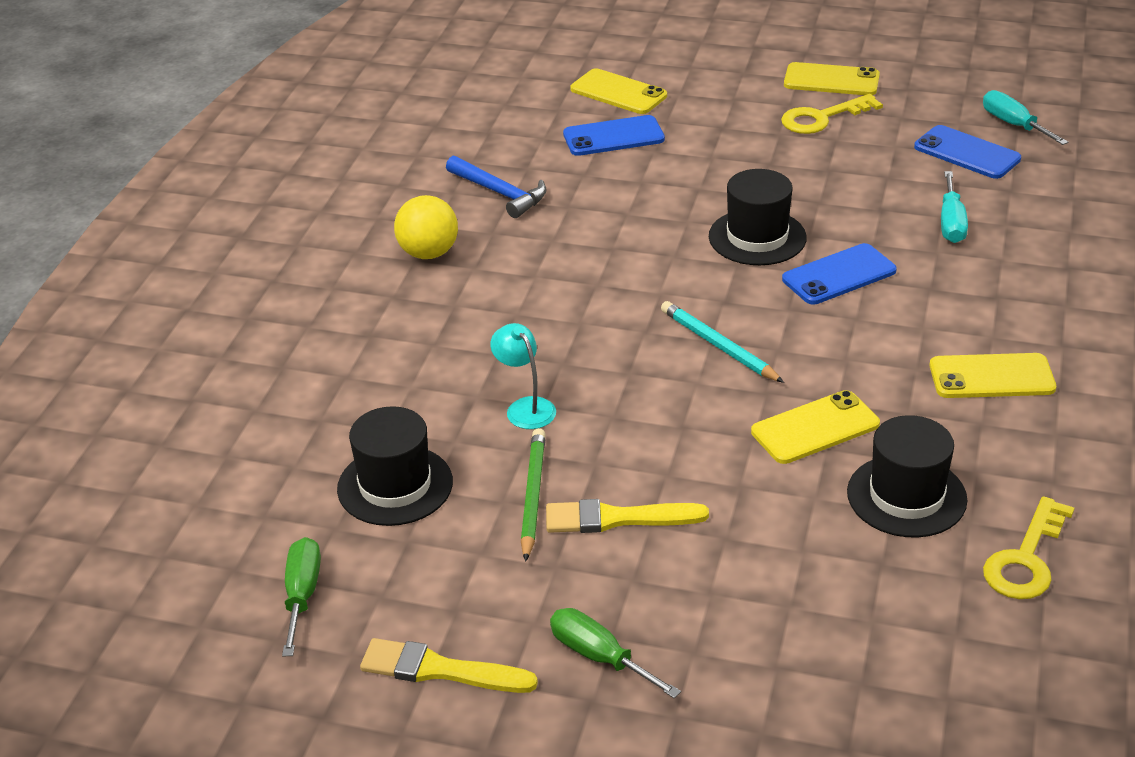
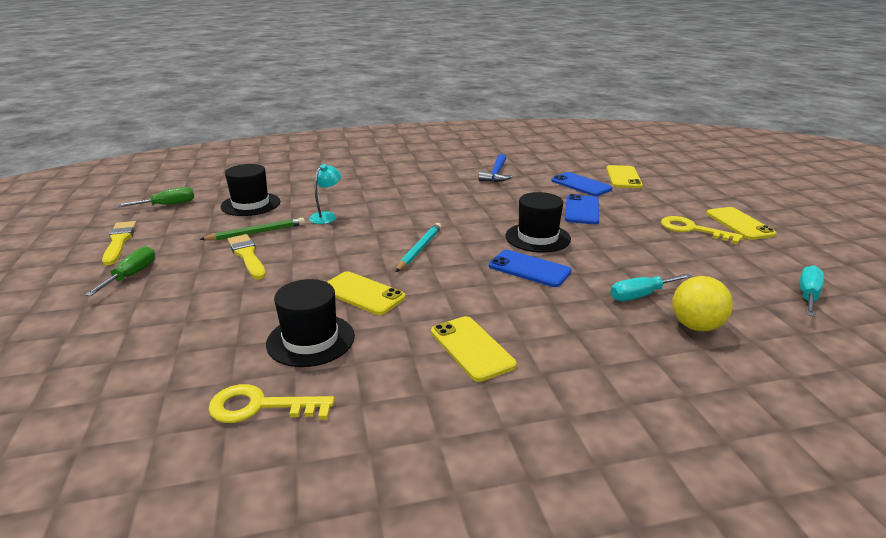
camera: 60 degrees right, 10 degrees down
(428, 253) = (430, 172): yellow ball -> yellow ball (696, 326)
(967, 153) = (737, 284): blue phone -> blue phone (582, 210)

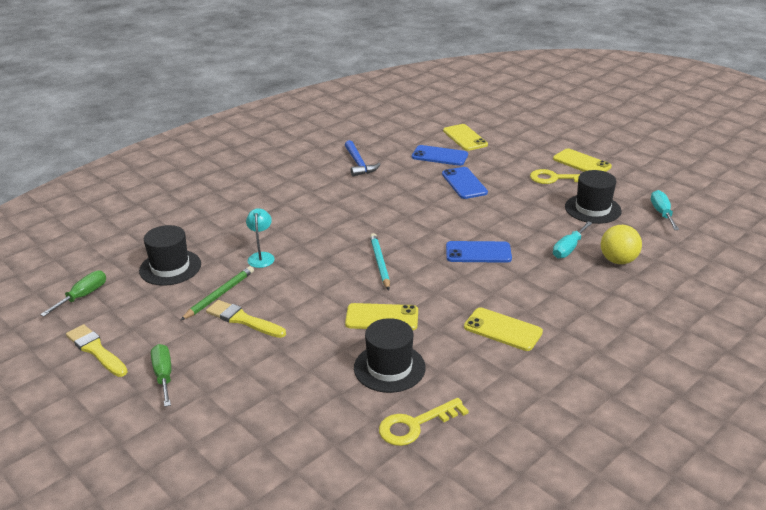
camera: 30 degrees left, 5 degrees up
(537, 237) = (457, 221): black hat -> black hat (592, 209)

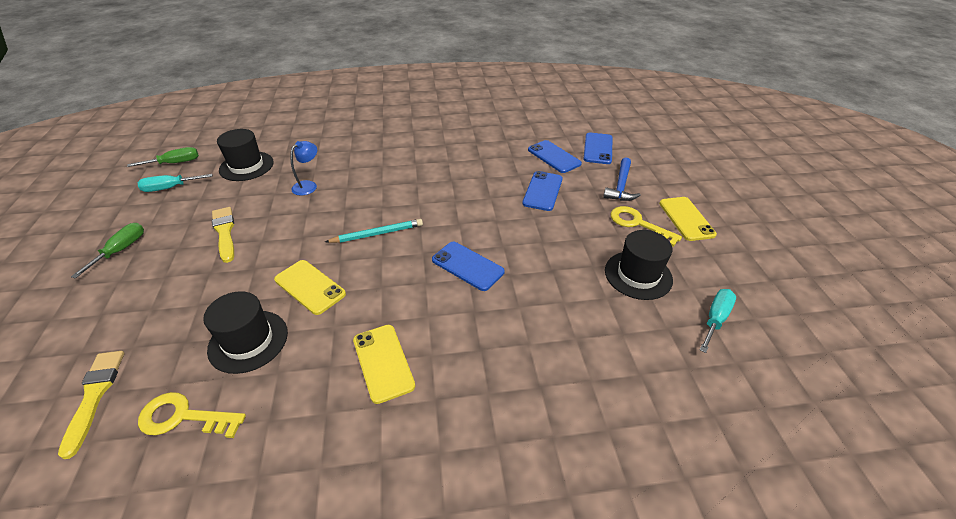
camera: 35 degrees right, 10 degrees up
(96, 350) = (122, 207): yellow brush -> yellow brush (94, 396)
(219, 295) = (241, 203): green pencil -> none
(261, 256) = (308, 185): turquoise lamp -> blue lamp
(359, 164) = (479, 138): blue hammer -> blue hammer (621, 186)
(379, 263) = (377, 233): turquoise pencil -> turquoise pencil turned 45 degrees clockwise
(465, 138) = (598, 148): yellow phone -> blue phone
(568, 249) = (558, 307): turquoise screwdriver -> turquoise screwdriver (170, 188)
(618, 260) = (594, 351): yellow ball -> none

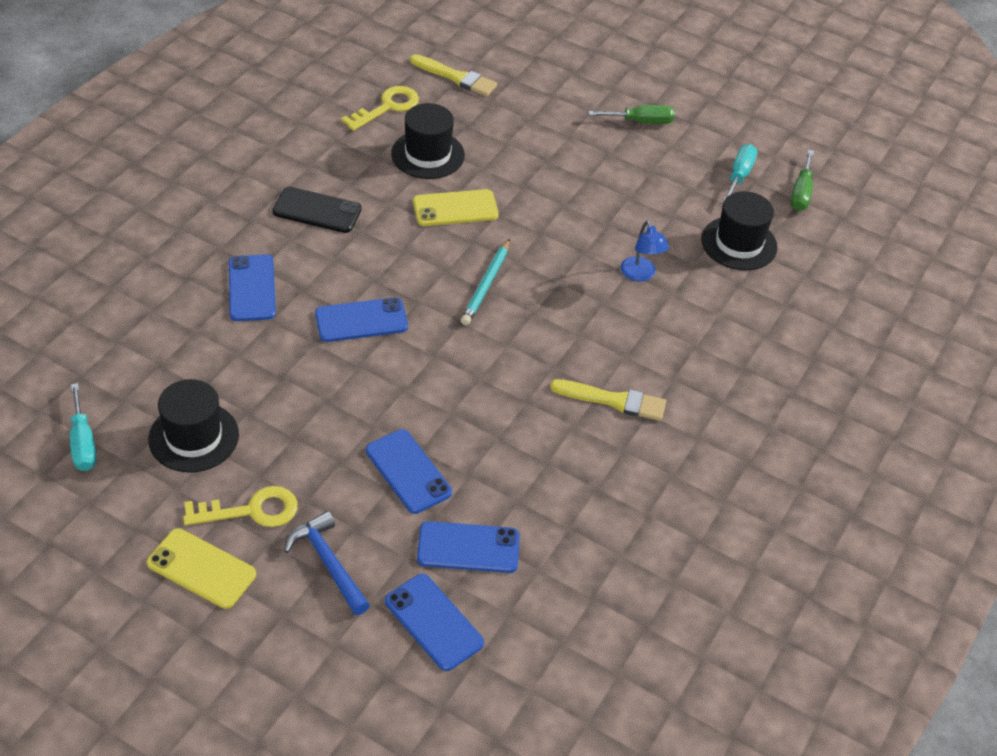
camera: 125 degrees right, 5 degrees up
(121, 250) = (641, 122): green screwdriver -> green screwdriver turned 60 degrees counterclockwise
(224, 232) = (605, 187): yellow brush -> yellow brush (613, 400)
(383, 362) = (317, 211): yellow phone -> black phone
(504, 338) = (252, 288): none -> blue phone

